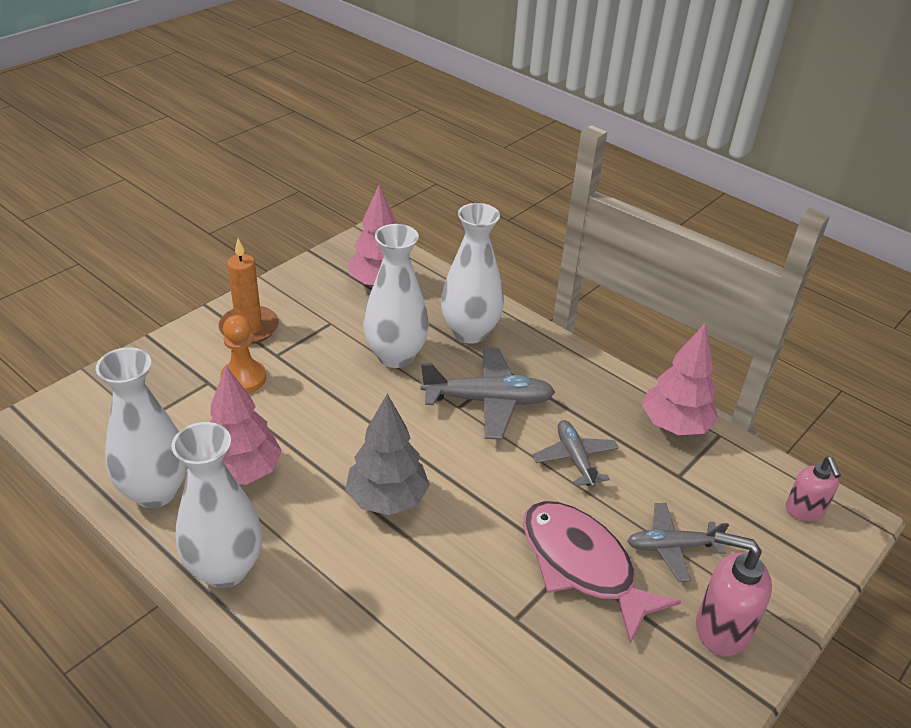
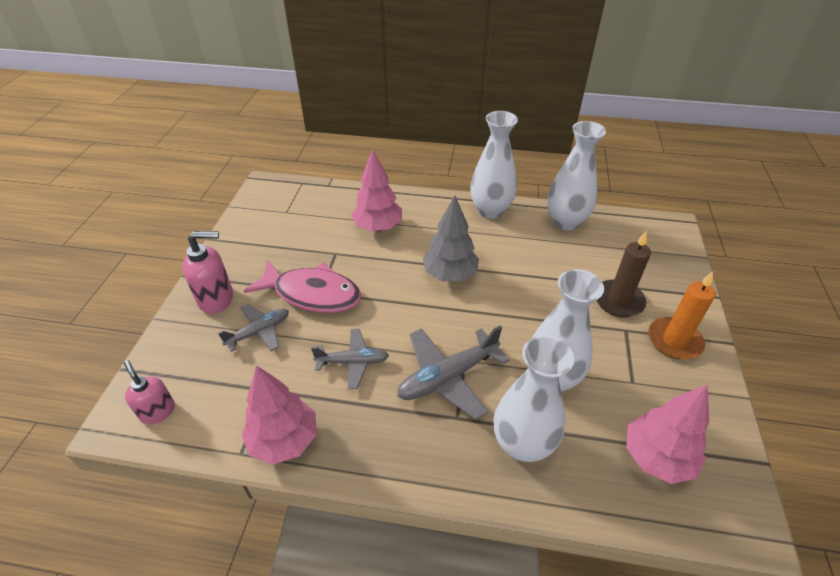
camera: 150 degrees right, 5 degrees up
(242, 472) = (540, 250): pink tree -> pink tree (378, 227)
(243, 378) = (618, 301): orange pawn -> brown candle
(575, 459) = (353, 362): grey plane -> grey plane turned 45 degrees counterclockwise

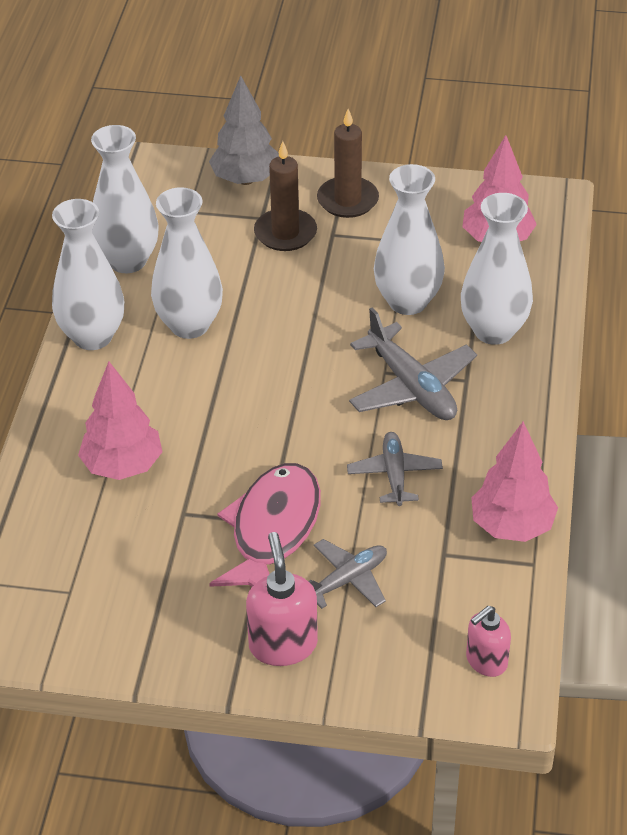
camera: 90 degrees left, 0 degrees up
(259, 332) = (347, 580): grey plane -> grey plane turned 90 degrees clockwise
(450, 274) = (235, 383): grey tree -> grey tree (245, 179)
(506, 252) = (189, 325): none -> white vase
(674, 340) = (347, 200): orange candle -> brown candle

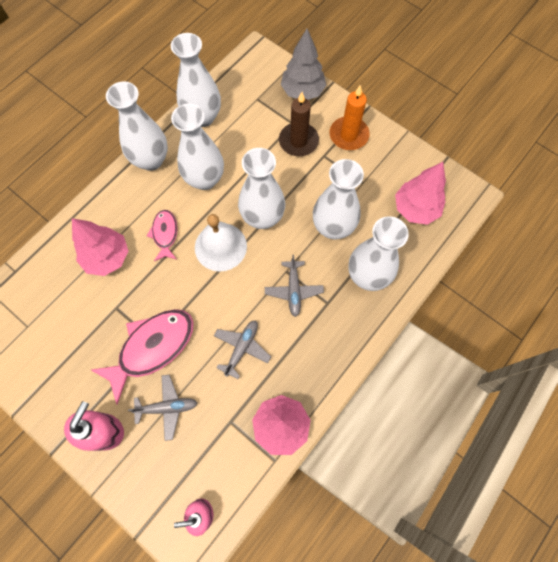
camera: 30 degrees right, 25 degrees up
(184, 406) = (165, 234): none -> pink fish
(274, 385) = (220, 246): none -> white bell
(305, 331) = (262, 217): none -> white vase
(347, 200) = (348, 135): brown candle -> orange candle
(411, 386) = (293, 290): grey plane -> grey plane, size x0.64

